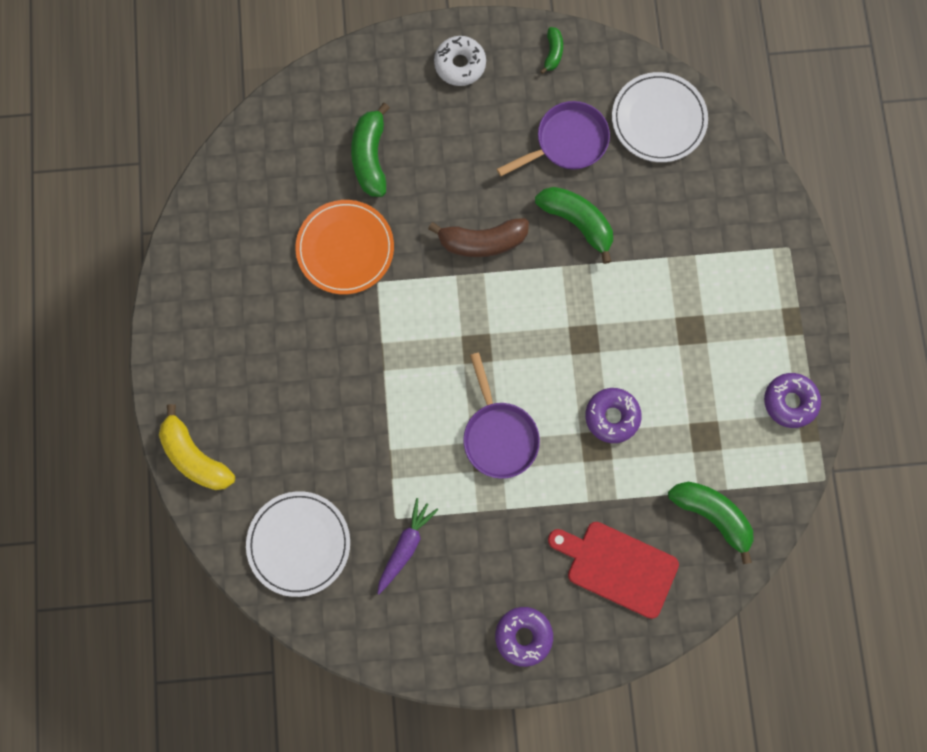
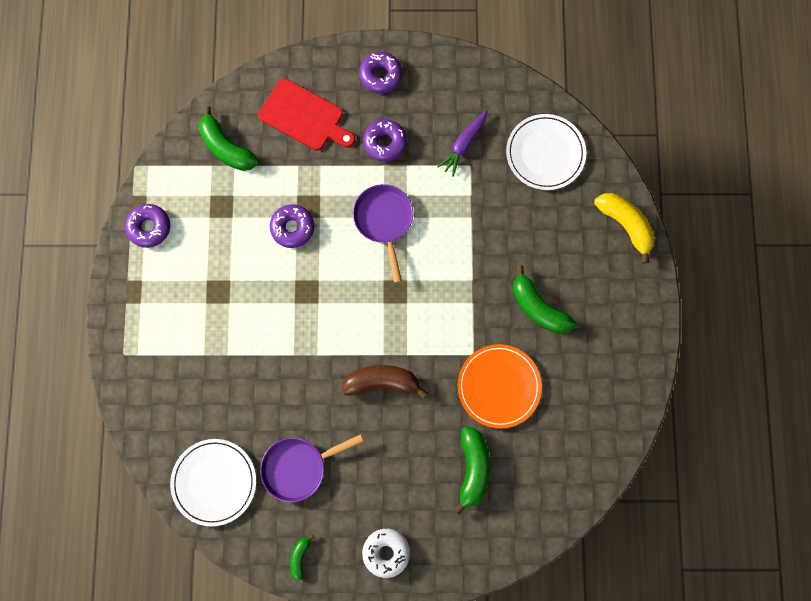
camera: 175 degrees left, 0 degrees up
(508, 540) = (385, 143): none -> purple donut
(577, 222) = (299, 392): green banana -> green banana (538, 307)

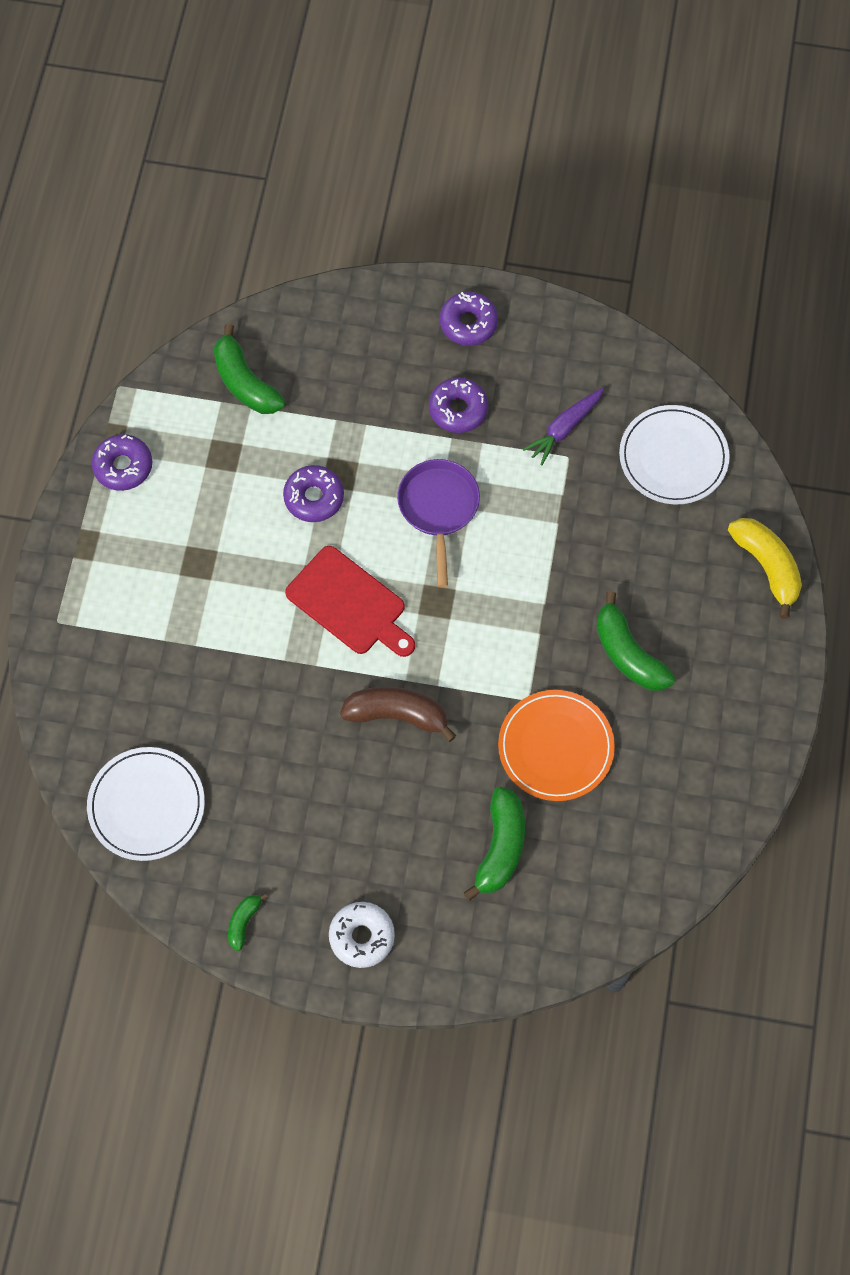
camera: 10 degrees right, 10 degrees down
(298, 467) = (263, 806): purple pan -> none
(304, 117) = (356, 359): red cutting board -> red cutting board (349, 604)

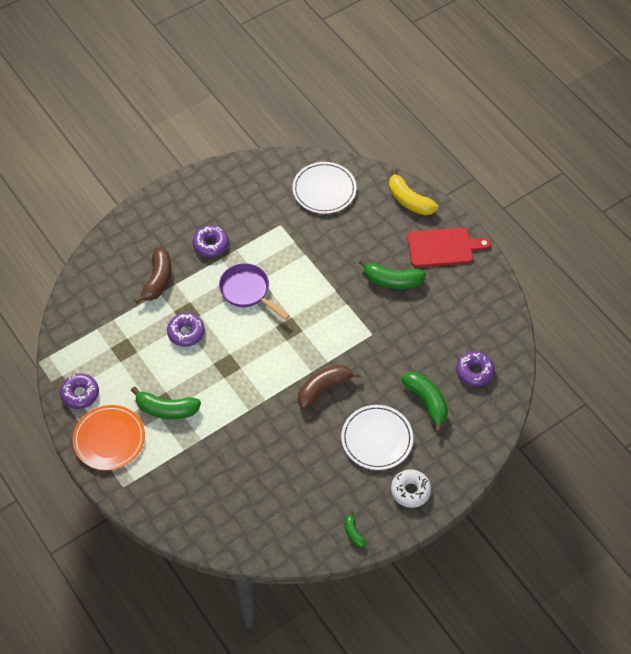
camera: 45 degrees left, 10 degrees down
(146, 805) = (254, 525): white plate -> white plate (377, 439)
(245, 382) = (99, 311): green banana -> green banana (166, 409)
(349, 604) = (251, 362): red cutting board -> red cutting board (443, 247)
(350, 401) = (158, 280): none -> brown banana
(468, 323) = (176, 207): purple donut -> purple donut (474, 372)
(555, 747) = (404, 342): orange plate -> orange plate (109, 439)
(564, 428) = (265, 215): purple carrot -> none
(767, 566) = (409, 200): yellow banana -> yellow banana turned 150 degrees counterclockwise

